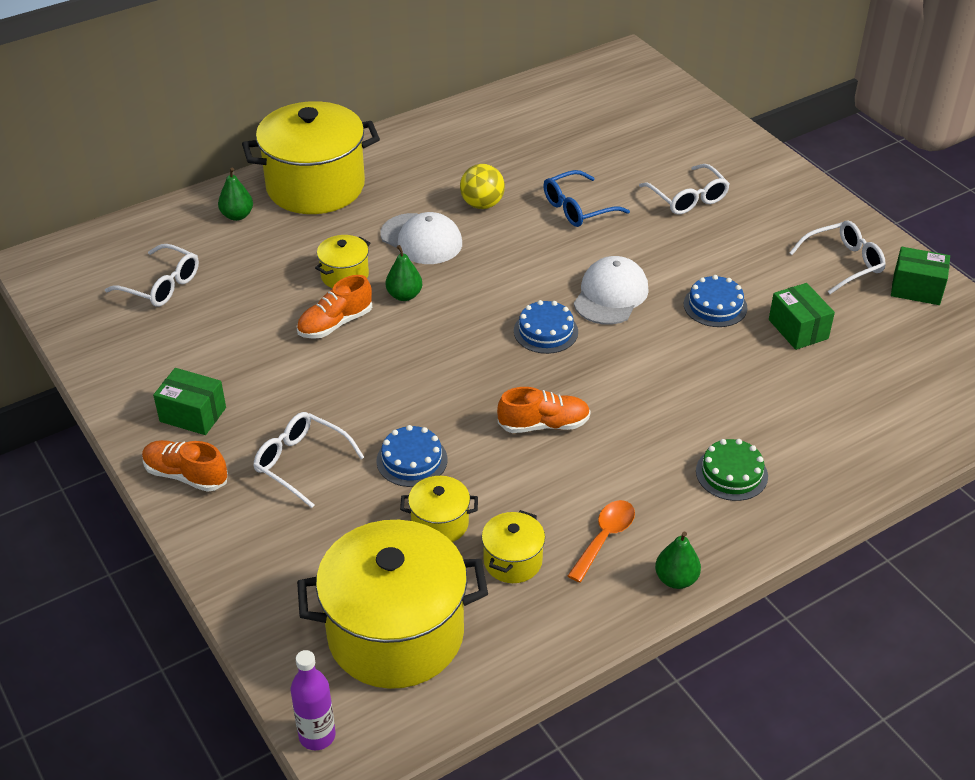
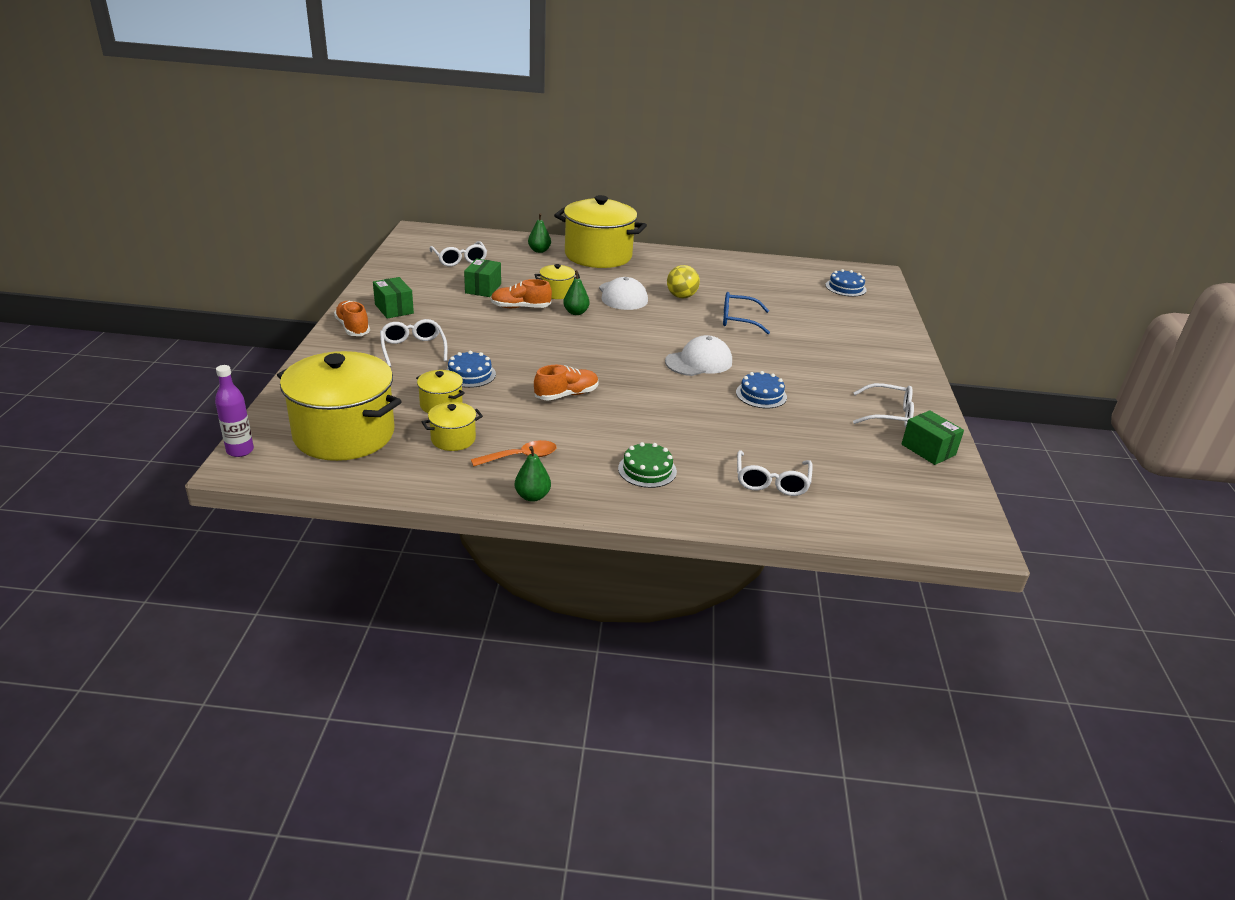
camera: 35 degrees right, 10 degrees down
(544, 425) = (566, 395): orange shoe -> orange shoe turned 60 degrees counterclockwise
(545, 331) = (633, 359): blue cake -> blue cake (845, 287)
(687, 198) = (820, 343): white glasses -> white glasses (771, 481)
(798, 329) = (803, 429): green box -> green box (483, 288)

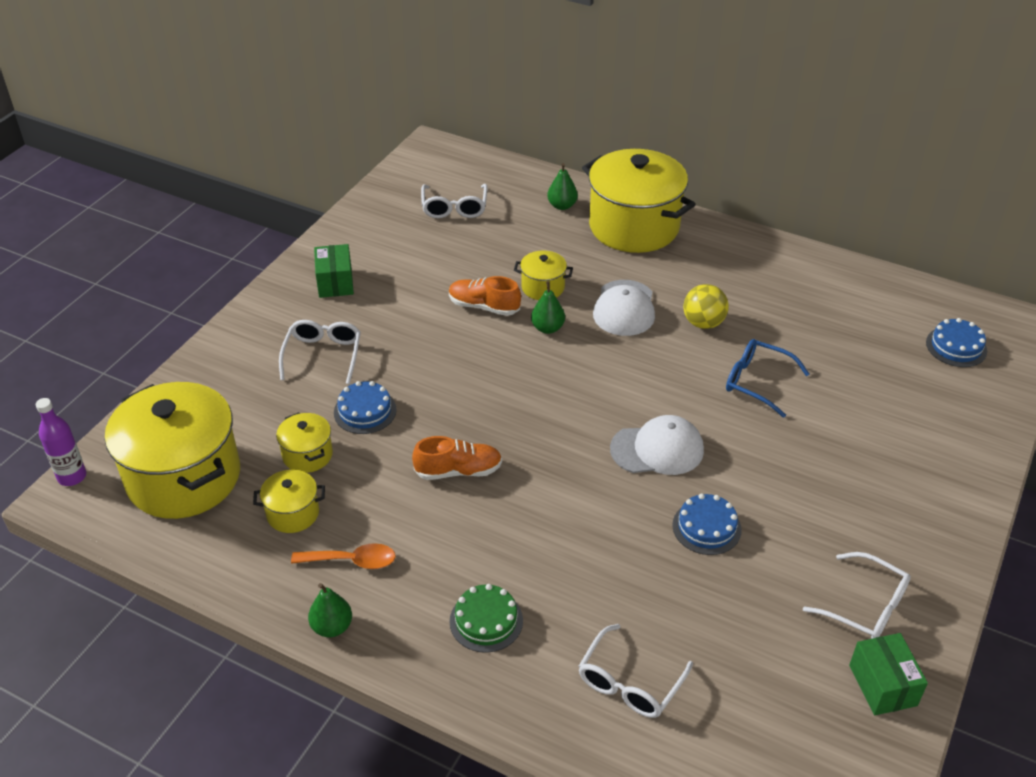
camera: 25 degrees right, 10 degrees up
(353, 328) = (275, 307): orange shoe -> none
(483, 288) = (456, 265): green box -> none

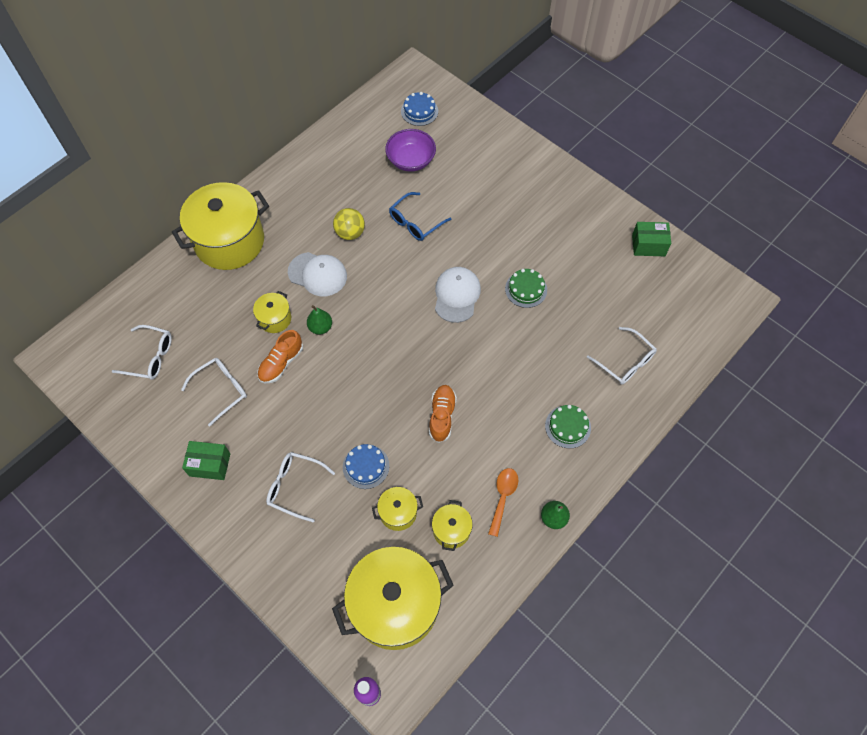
camera: 75 degrees left, 20 degrees up
(562, 206) = (182, 281): green pear -> none
(706, 527) = (526, 289): blue cake -> green cake
(861, 356) = (411, 160): none -> purple bowl
(864, 606) = (598, 234): white glasses -> white glasses (220, 390)

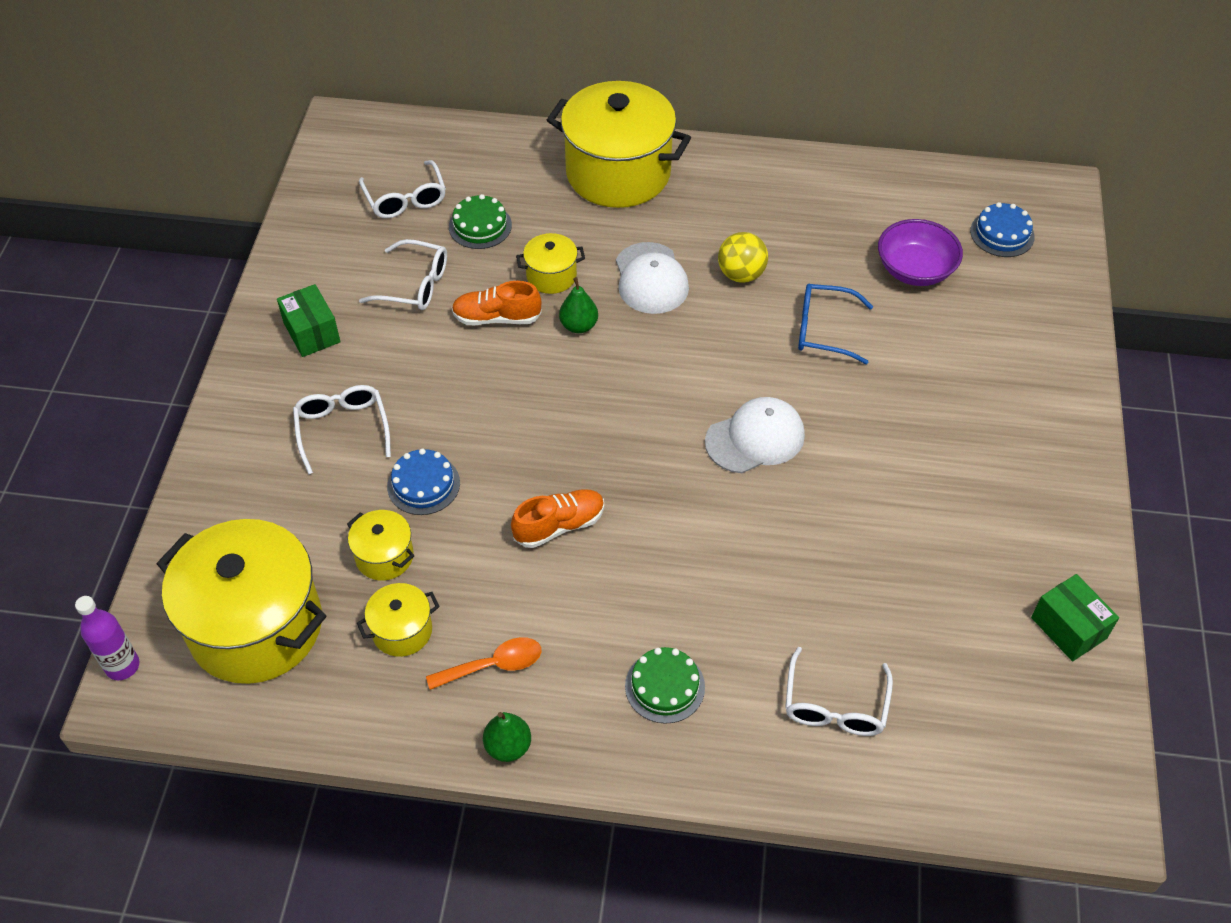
camera: 55 degrees right, 10 degrees down
(526, 289) = (840, 512): green cake -> green cake (480, 226)

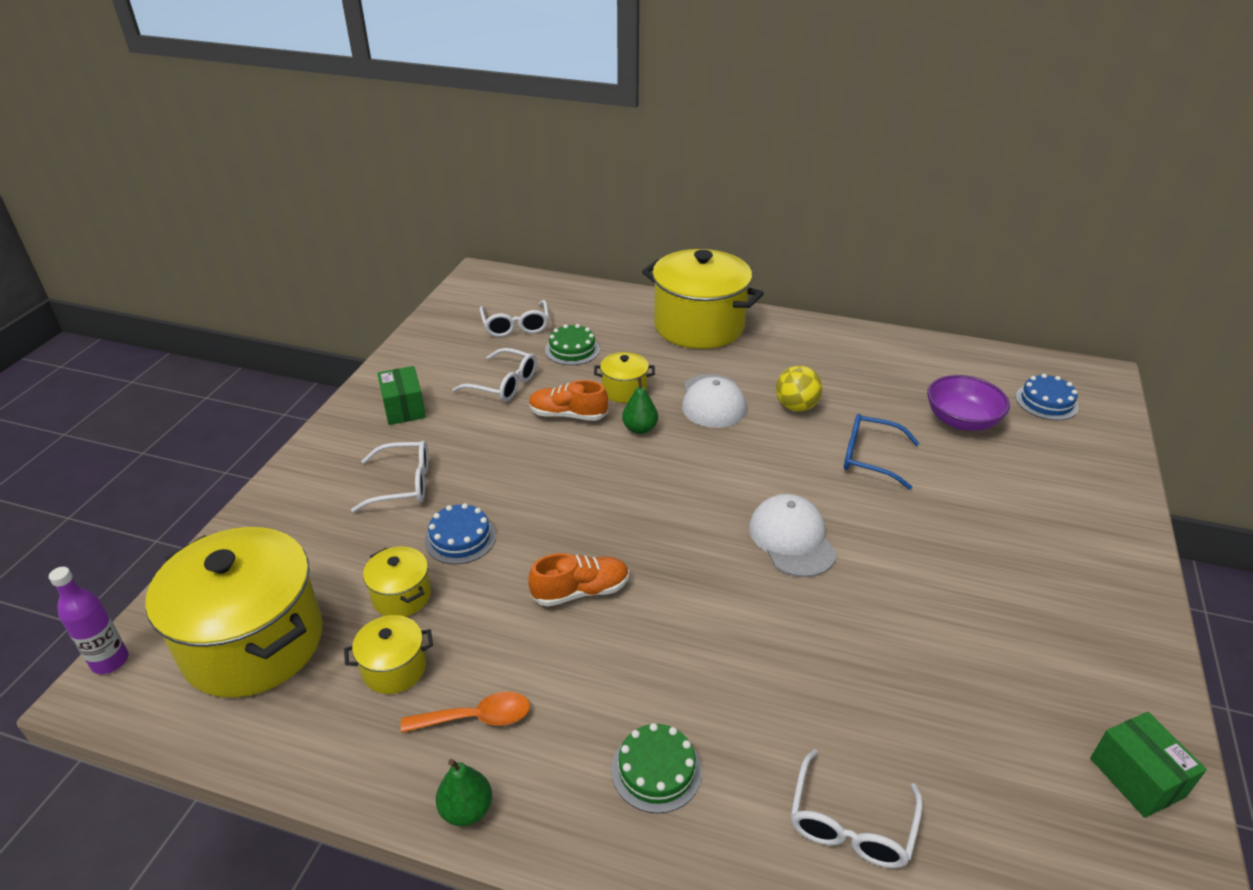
camera: 10 degrees right, 15 degrees down
(342, 430) = (402, 484): white glasses -> white glasses turned 90 degrees clockwise
(755, 438) = (792, 539): white cap -> white cap turned 90 degrees counterclockwise

